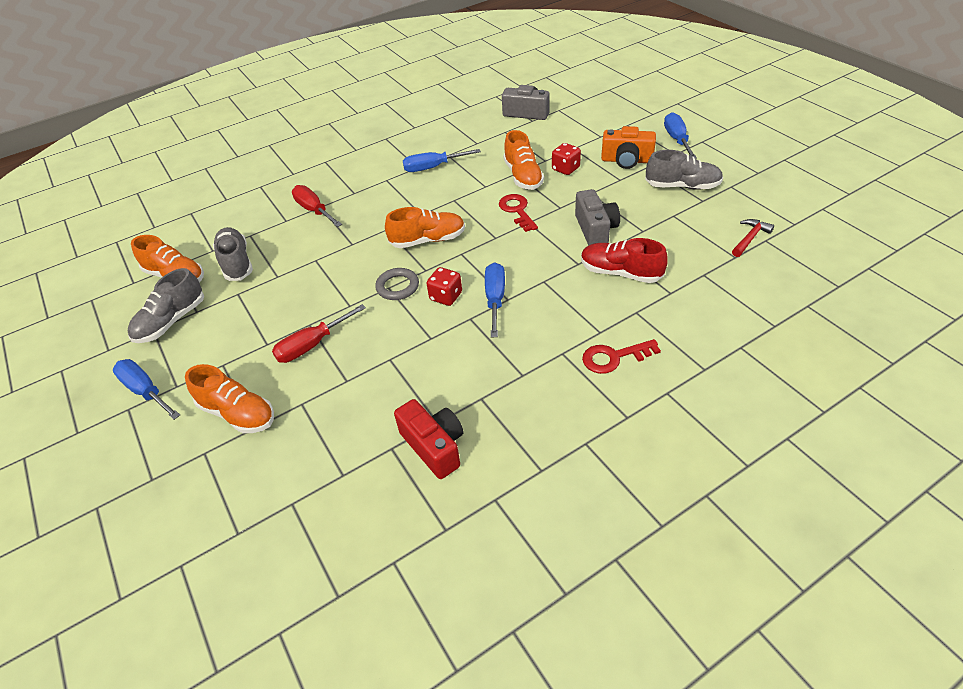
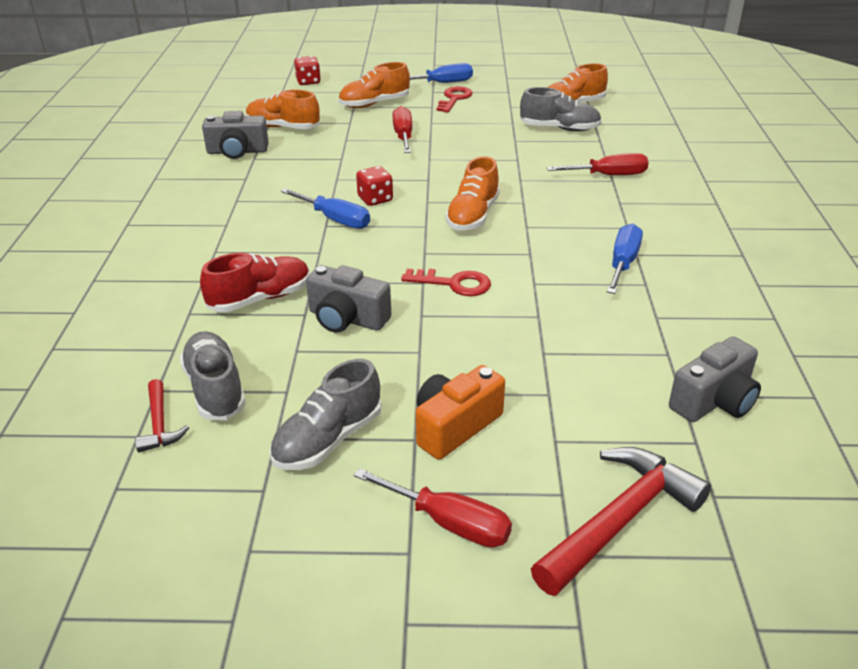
camera: 120 degrees right, 10 degrees down
(171, 321) = (510, 98): grey shoe -> grey shoe (215, 389)
(397, 287) = (422, 183): grey ring -> none
(434, 446) = (237, 151): red camera -> grey camera
(523, 176) = (523, 318): orange shoe -> orange shoe (283, 127)
(565, 169) = (500, 359): red dice -> red dice (308, 82)
(614, 357) = (180, 244): red key -> red key (454, 99)
(622, 111) = (620, 520): none -> red hammer
(677, 139) = (449, 523): blue screwdriver -> red screwdriver

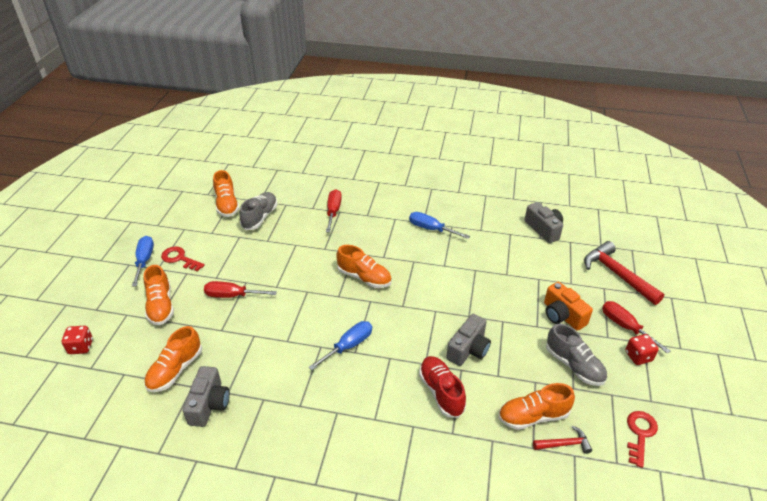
camera: 80 degrees left, 5 degrees up
(215, 389) = (533, 416): grey shoe -> orange shoe
(375, 199) = (326, 322): red dice -> red dice (638, 356)
(449, 523) = (625, 326): red screwdriver -> red screwdriver turned 75 degrees counterclockwise
(453, 284) = (439, 297): red key -> red key (640, 434)

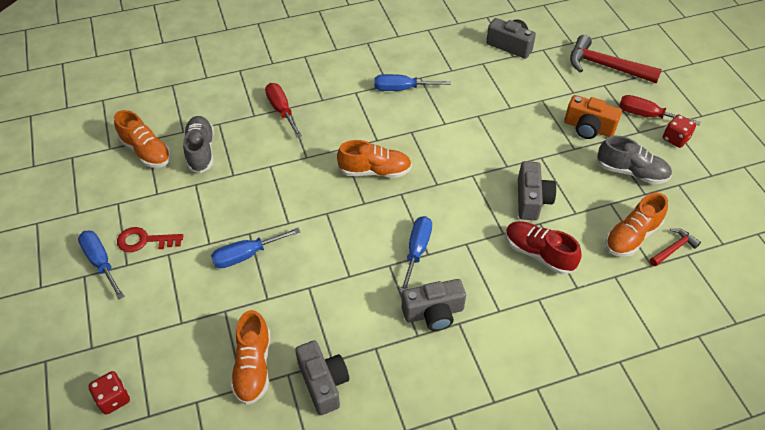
camera: 30 degrees left, 10 degrees up
(161, 306) = (171, 305): orange shoe -> none
(232, 295) = (246, 255): red screwdriver -> blue screwdriver
(324, 395) = (433, 313): none -> grey camera
(640, 434) = (723, 209): red key -> none

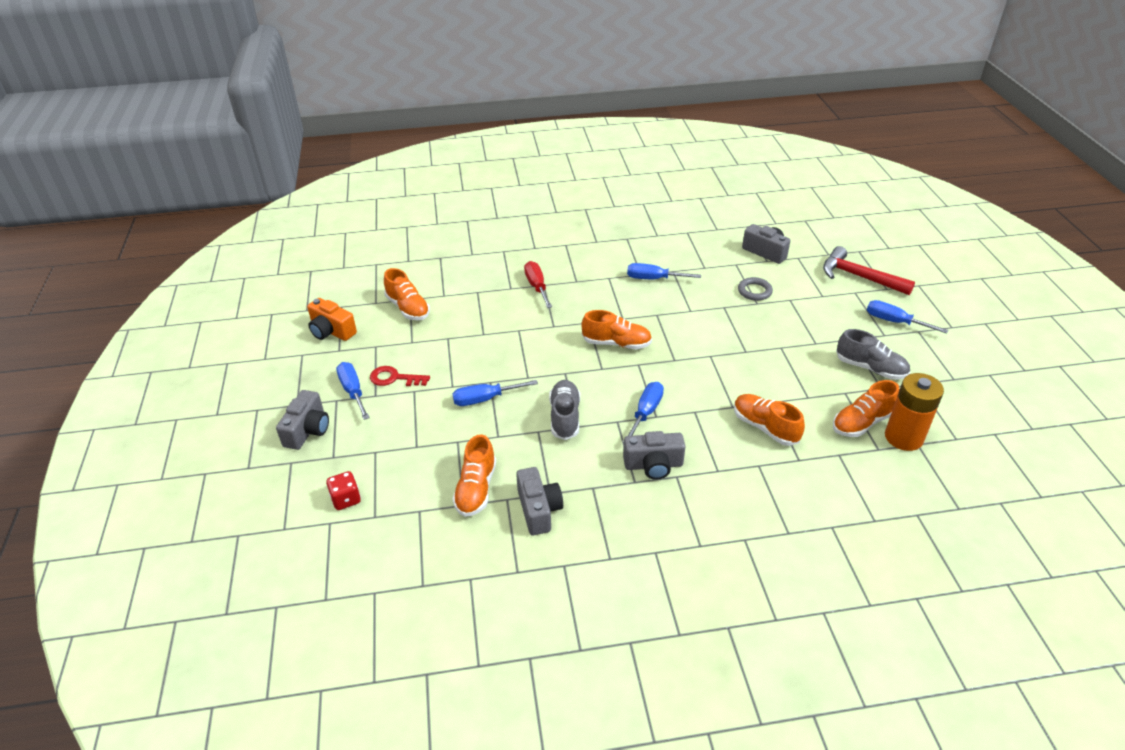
camera: 10 degrees right, 10 degrees down
(201, 151) = (457, 312): grey shoe -> grey shoe (565, 417)
(505, 94) = (754, 291): none -> grey ring
(531, 200) = (765, 382): grey camera -> grey camera (307, 430)
(538, 253) = (765, 427): red shoe -> orange shoe
(588, 128) = (833, 327): orange camera -> orange camera (331, 331)
(646, 115) = (894, 321): red screwdriver -> blue screwdriver
(673, 248) = (903, 437): red hammer -> orange battery
(675, 139) = (921, 344): red dice -> none

